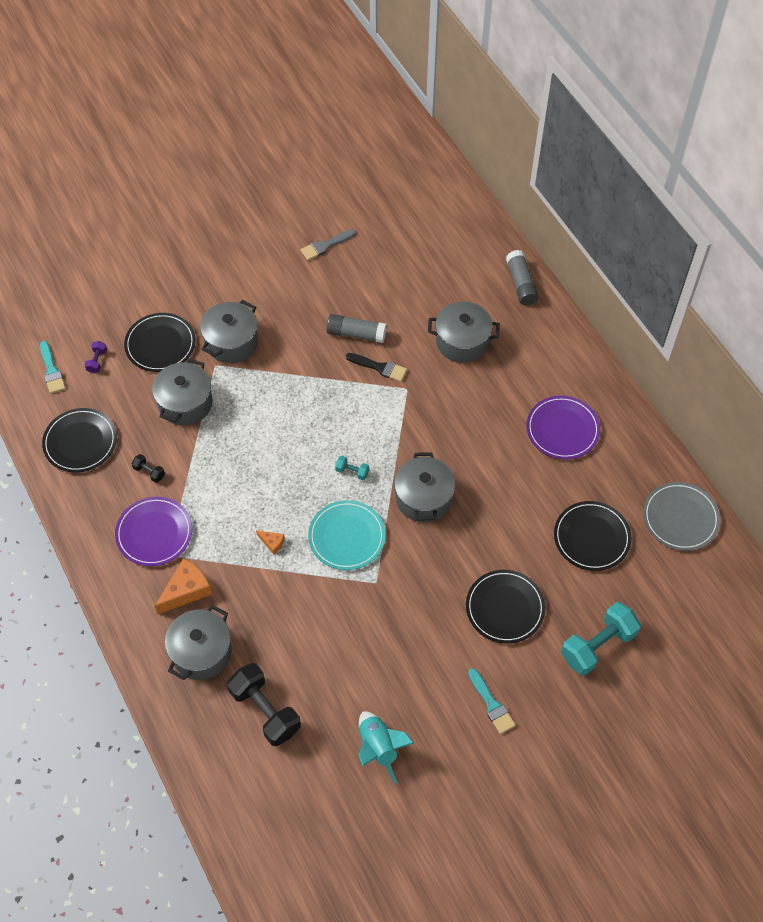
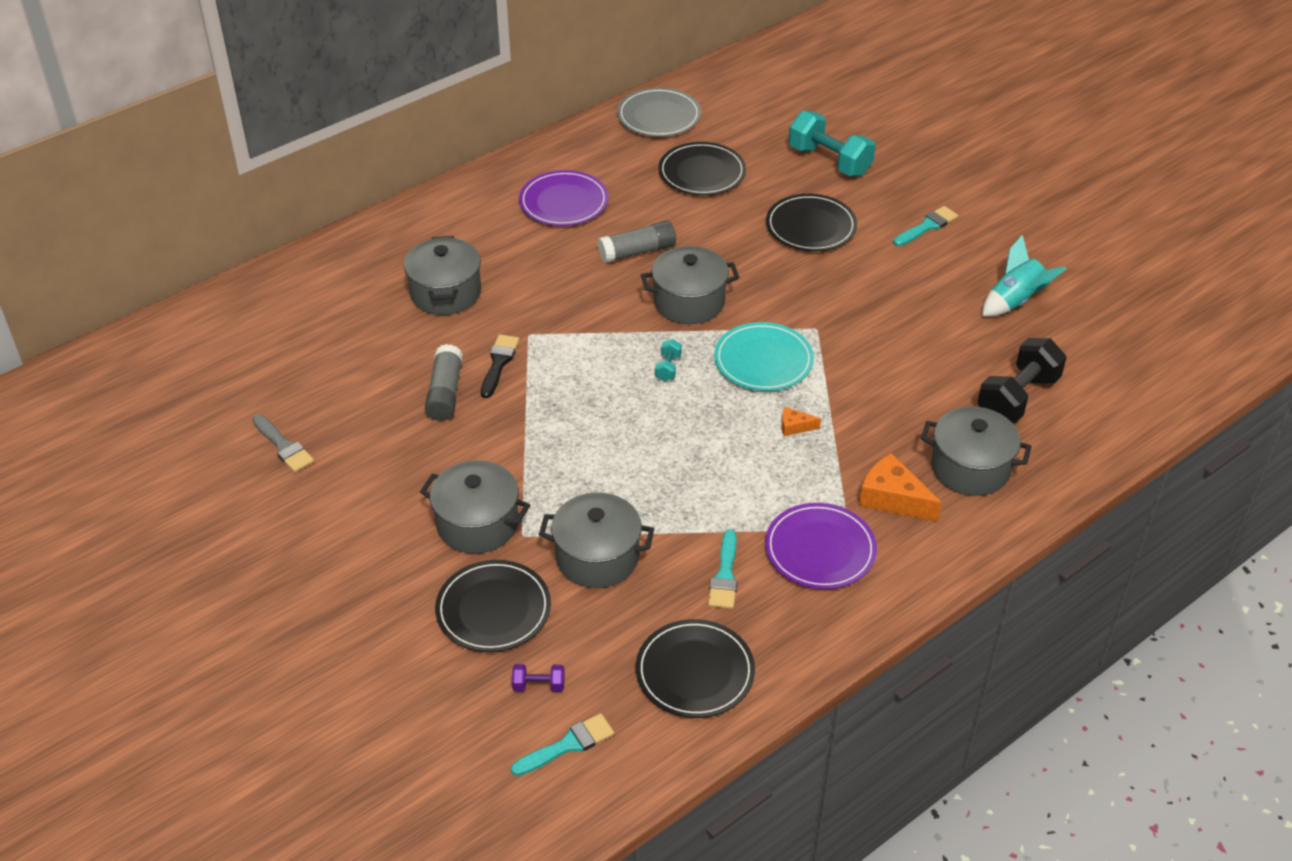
camera: 100 degrees left, 15 degrees down
(149, 472) = (725, 575): black dumbbell -> turquoise brush
(272, 543) = (795, 427): orange cheese -> orange cheese turned 105 degrees counterclockwise
(521, 283) = (344, 251): grey glue stick -> grey glue stick (637, 252)

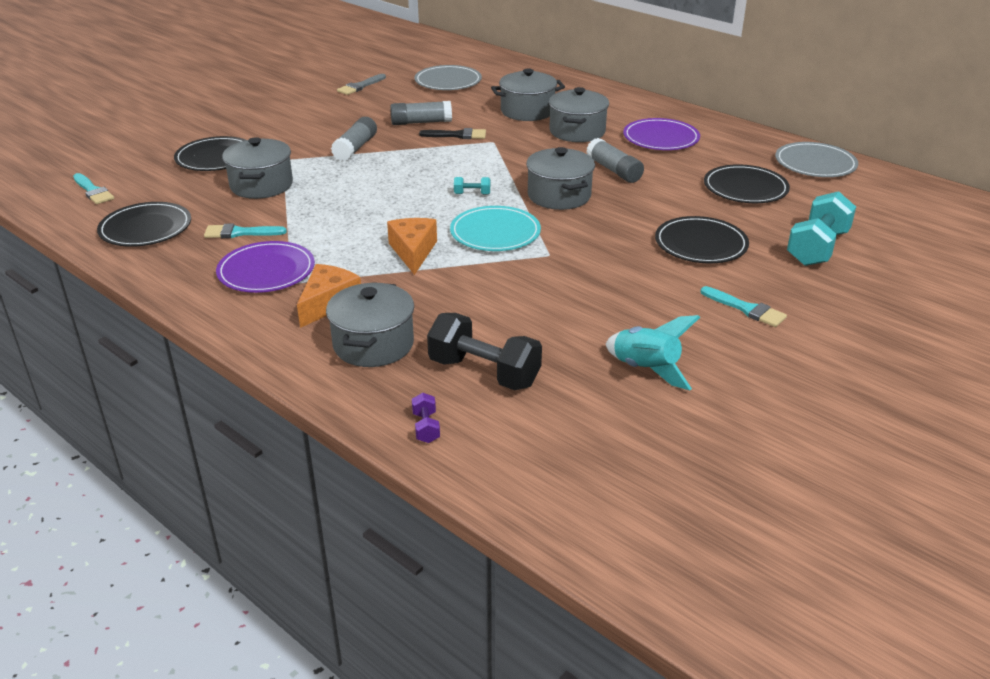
camera: 80 degrees right, 10 degrees down
(306, 353) = (448, 81): none -> grey plate
(477, 524) = (294, 145): grey pot -> grey pot (577, 131)
(508, 461) = (355, 148): none -> grey glue stick
(539, 685) = (146, 177): purple dumbbell -> purple dumbbell (426, 427)
(795, 427) = (413, 251): orange cheese -> orange cheese, size x1.97

